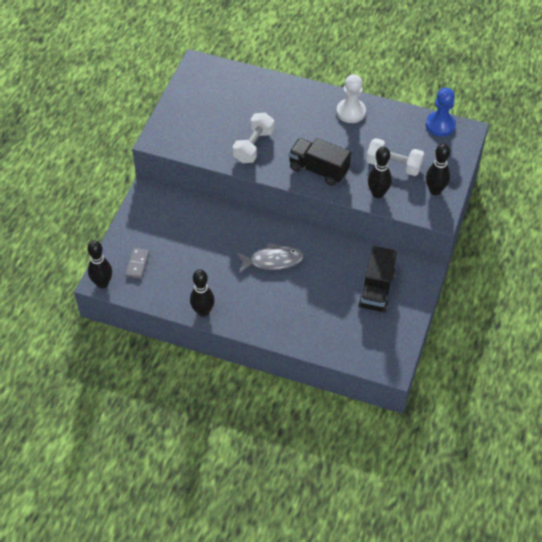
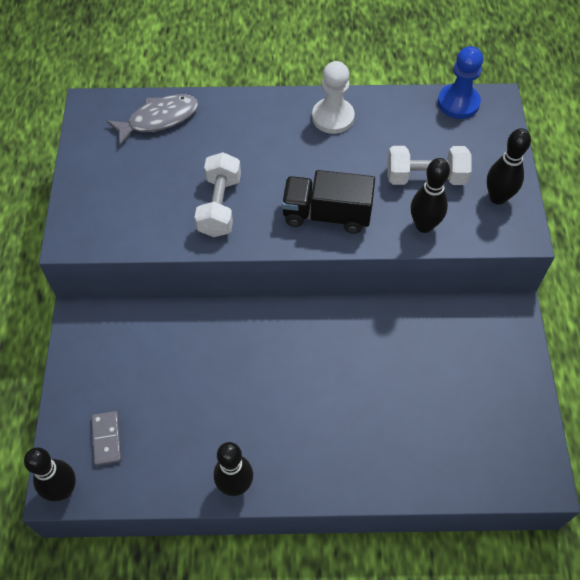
camera: 20 degrees left, 5 degrees up
(273, 260) = (303, 366): grey fish -> grey fish (159, 119)
(376, 290) = (465, 364): black truck -> none

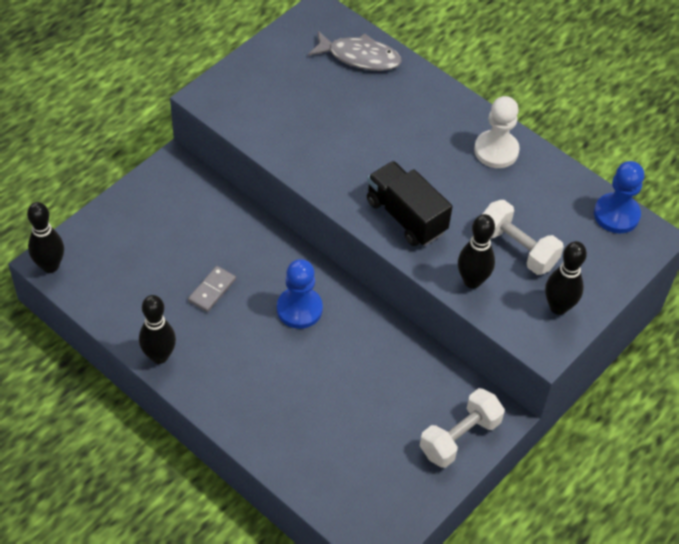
camera: 40 degrees right, 5 degrees down
(106, 439) = (109, 257): grey domino -> grey domino (212, 290)
(220, 206) = (334, 151): white dumbbell -> white dumbbell (460, 437)
(298, 352) = (299, 309): none -> blue pawn

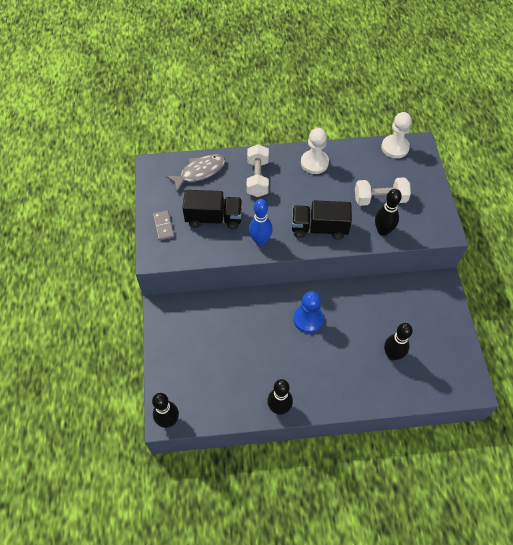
camera: 45 degrees left, 5 degrees up
(212, 290) = (260, 351): grey domino -> grey domino (163, 226)
(312, 112) = (214, 218): none -> black truck
(328, 173) = (260, 240): none -> blue bowling pin
(460, 437) = (441, 307): white dumbbell -> white dumbbell (257, 178)
(558, 307) = (428, 209): black bowling pin -> black bowling pin (392, 355)
(616, 215) = (395, 147): blue pawn -> white pawn

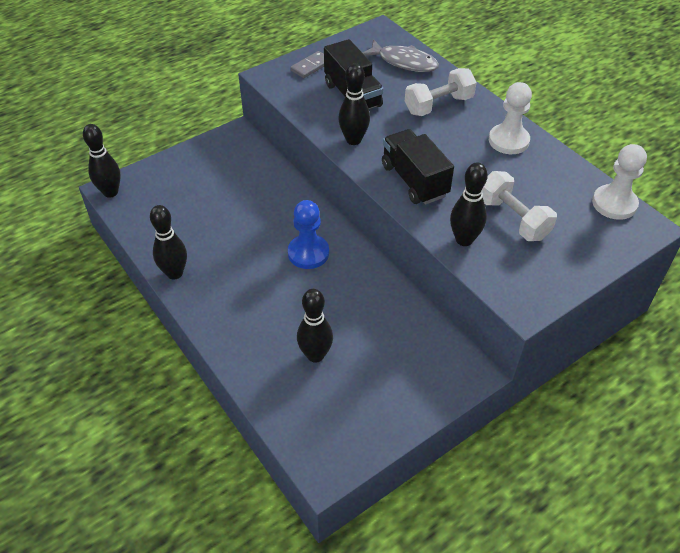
camera: 60 degrees right, 10 degrees down
(260, 240) = (353, 140): blue bowling pin -> black bowling pin

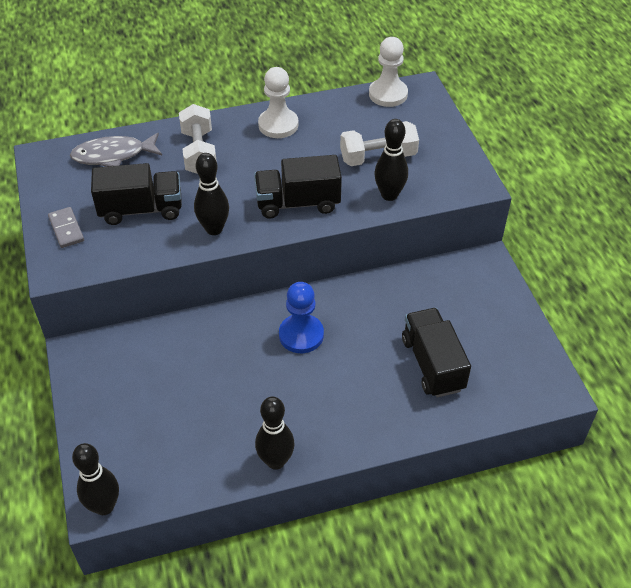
camera: 70 degrees left, 0 degrees up
(315, 355) = (432, 364): black bowling pin -> black truck
(404, 62) = (113, 155): grey fish -> grey fish turned 150 degrees counterclockwise

